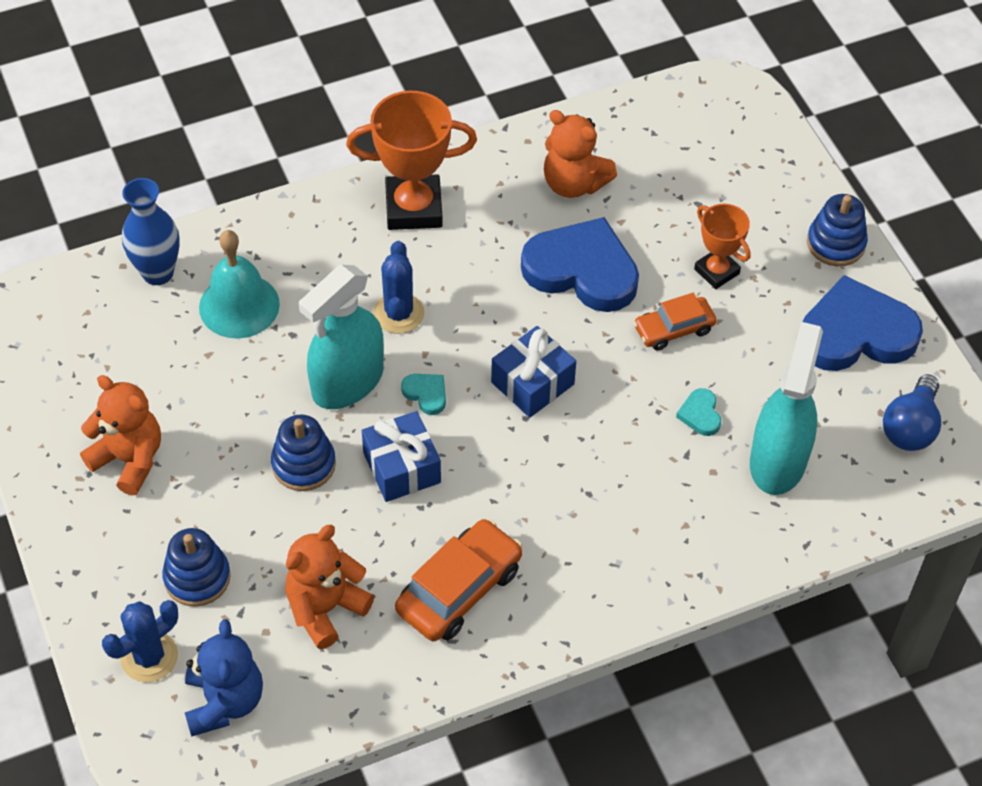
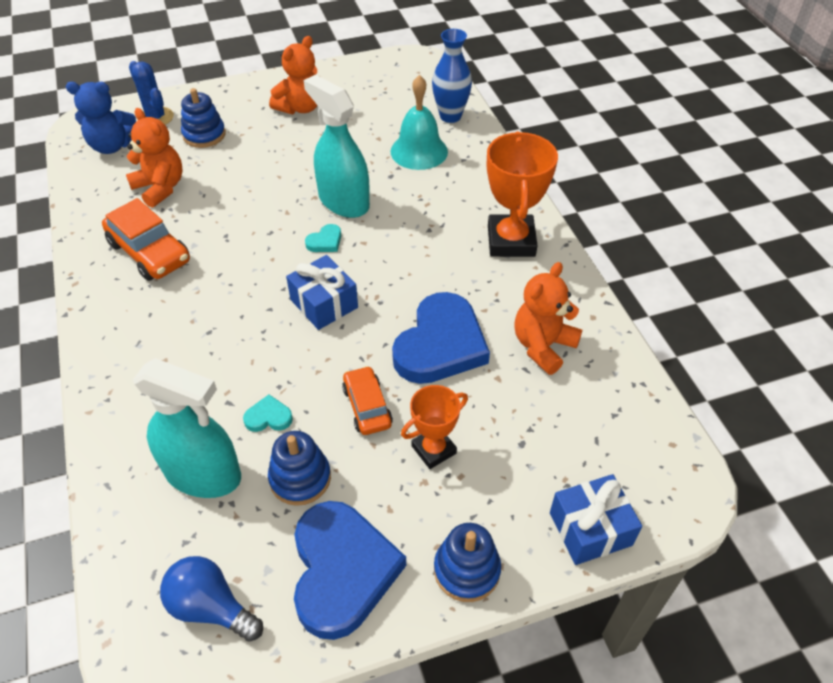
camera: 95 degrees right, 5 degrees down
(303, 464) = (277, 179): blue stacking toy -> blue stacking toy (300, 478)
(398, 313) = (404, 229): blue cactus -> none
(402, 467) = (262, 226): blue gift -> blue gift (590, 529)

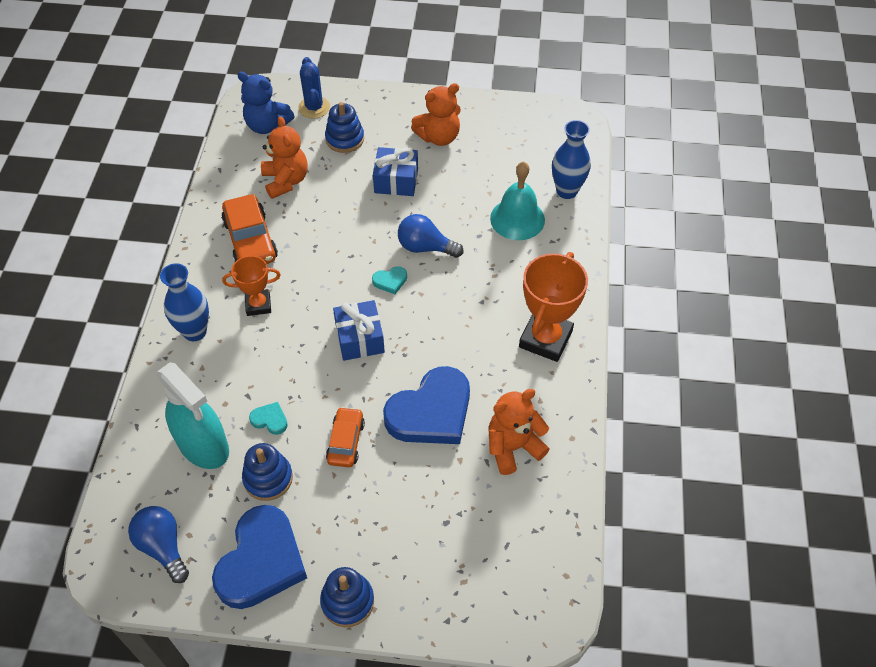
camera: 25 degrees right, 5 degrees up
(130, 360) = (195, 331): none -> blue vase
(343, 201) = (425, 247): turquoise spray bottle -> blue light bulb
(433, 449) = (376, 498): orange trophy -> orange trophy (258, 305)
(590, 529) = (457, 613): blue gift -> blue gift (396, 181)

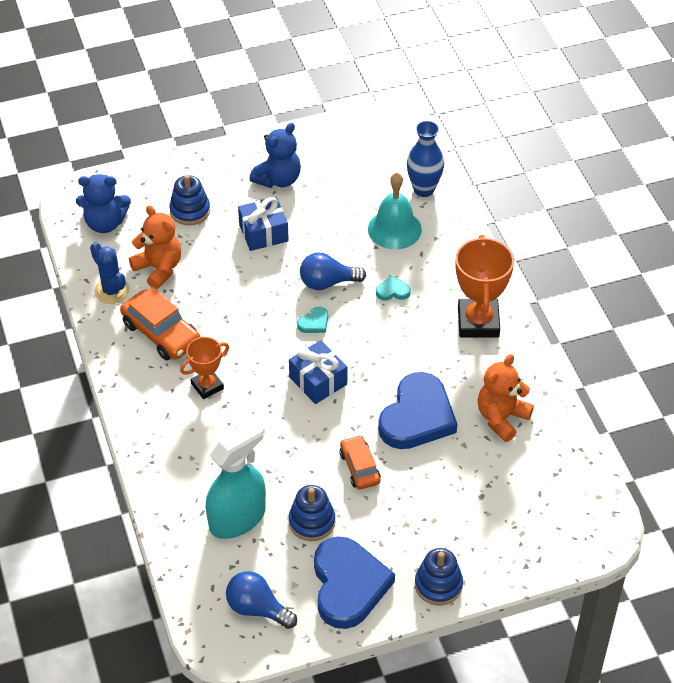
camera: 25 degrees left, 5 degrees down
(195, 331) = (164, 430): blue vase -> none
(203, 445) = (237, 518): turquoise spray bottle -> turquoise spray bottle turned 60 degrees counterclockwise
(270, 420) = (282, 476): turquoise heart -> turquoise heart (393, 291)
(314, 107) = (140, 191): blue cactus -> blue cactus (112, 291)
(438, 137) = (278, 179): orange teddy bear -> blue teddy bear

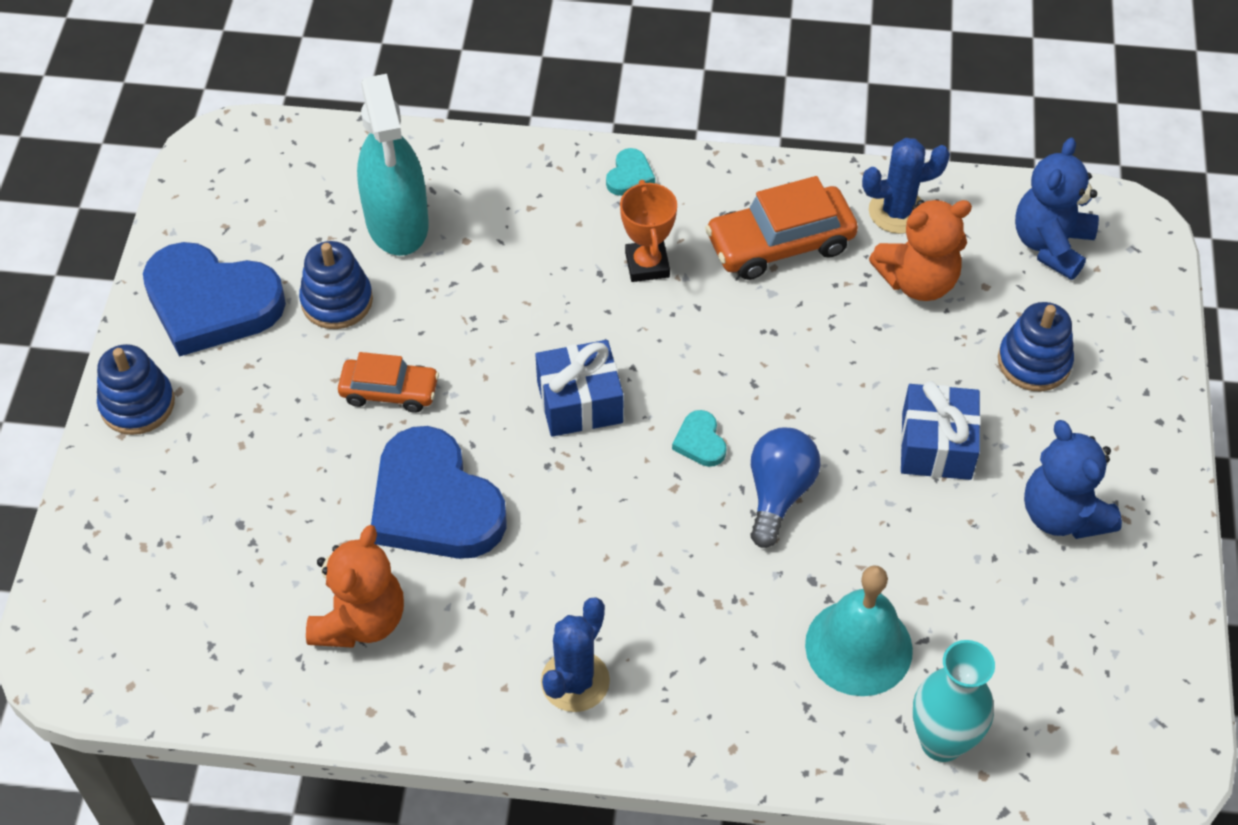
camera: 115 degrees right, 5 degrees up
(257, 608) = (247, 197): blue light bulb -> none
(393, 291) = (712, 581): turquoise heart -> turquoise heart (629, 175)
(424, 189) = (941, 742): blue vase -> turquoise vase
(478, 322) = (575, 681): orange trophy -> blue cactus
(501, 418) = (360, 620): orange teddy bear -> orange teddy bear turned 45 degrees clockwise

